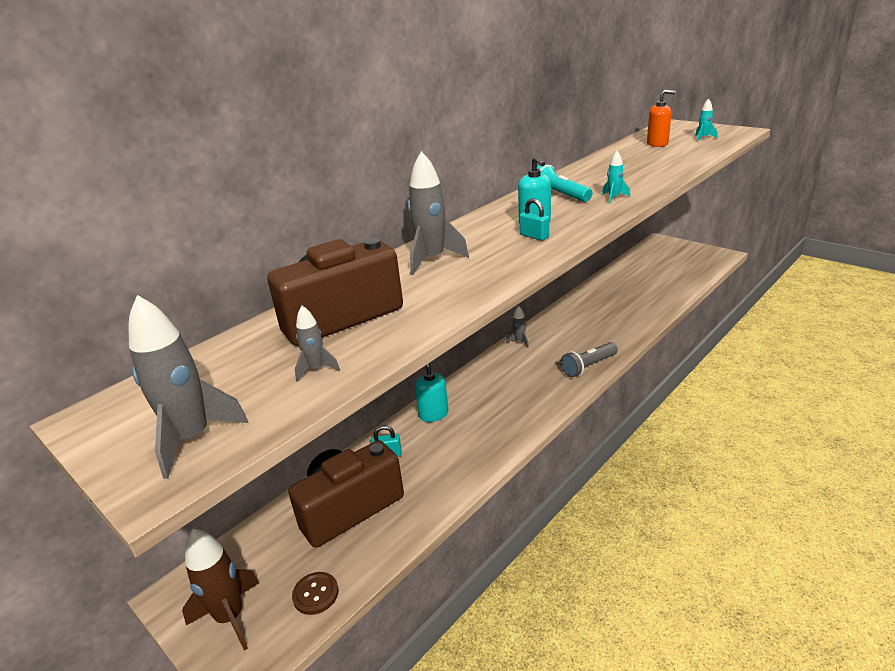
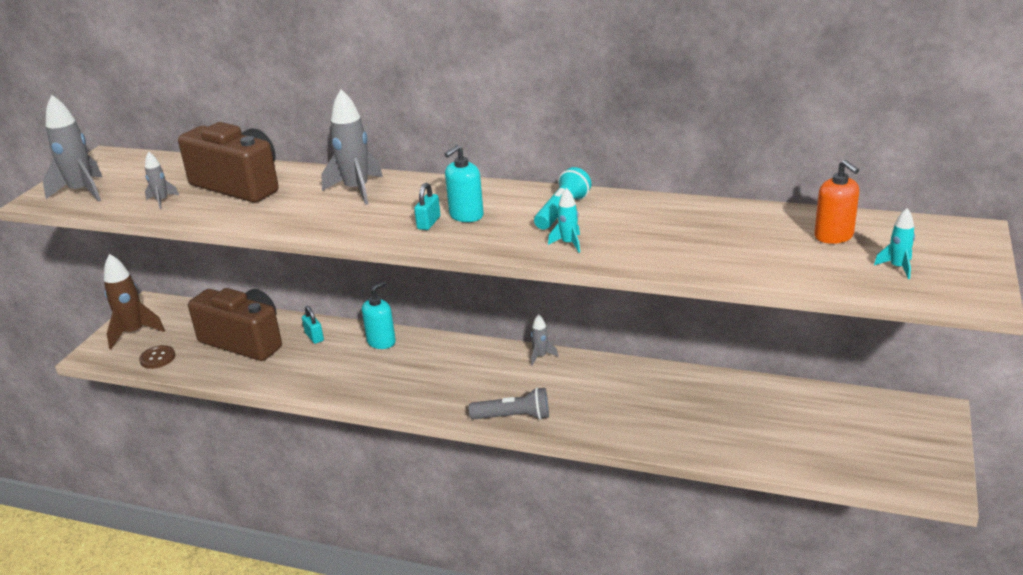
camera: 65 degrees right, 0 degrees up
(588, 366) = (513, 417): grey flashlight -> grey flashlight turned 150 degrees clockwise

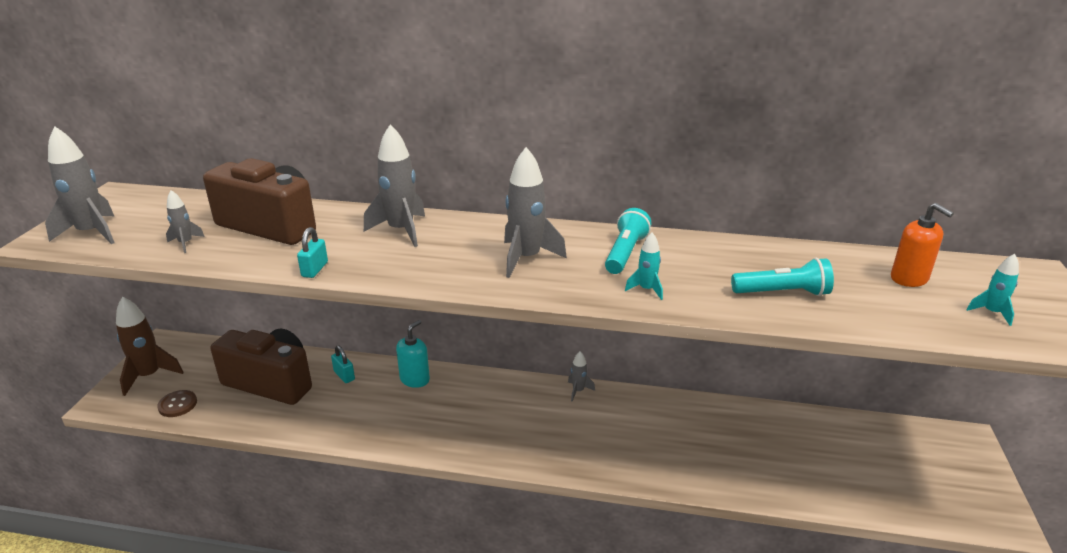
camera: 10 degrees left, 0 degrees up
(429, 223) = (489, 267): turquoise padlock -> turquoise padlock (315, 269)
(466, 215) = (526, 258): turquoise soap dispenser -> grey rocket
(513, 417) = (567, 460): grey flashlight -> none
(698, 248) = (782, 293): none -> turquoise flashlight

